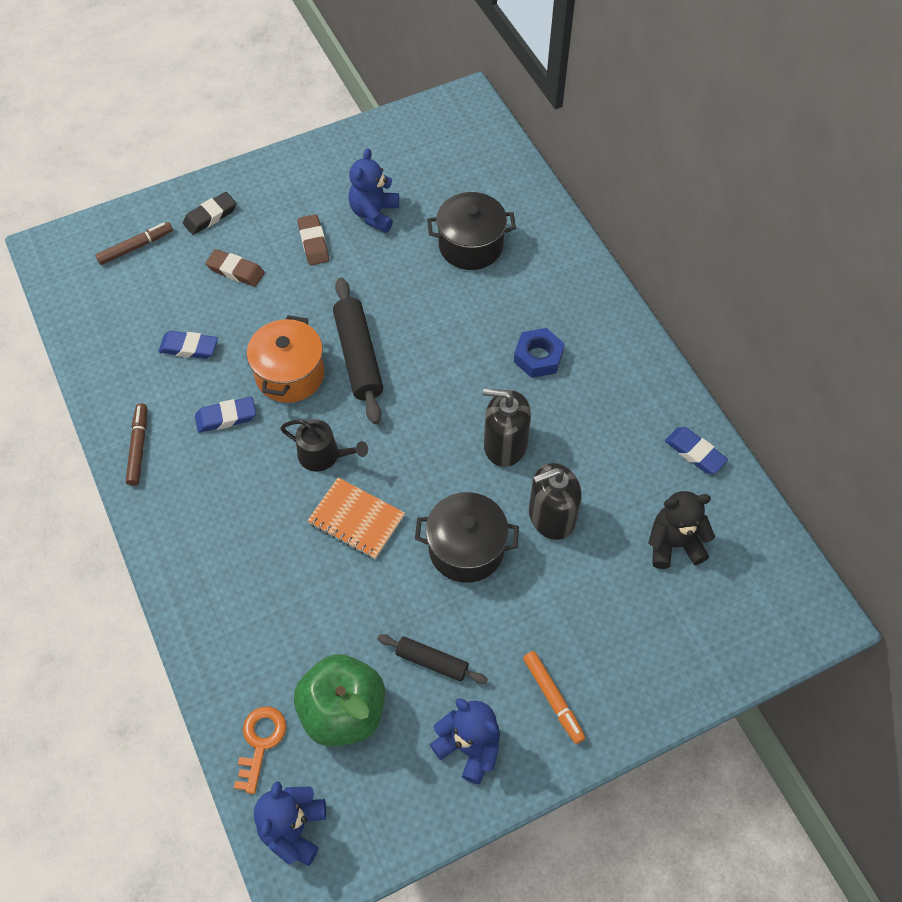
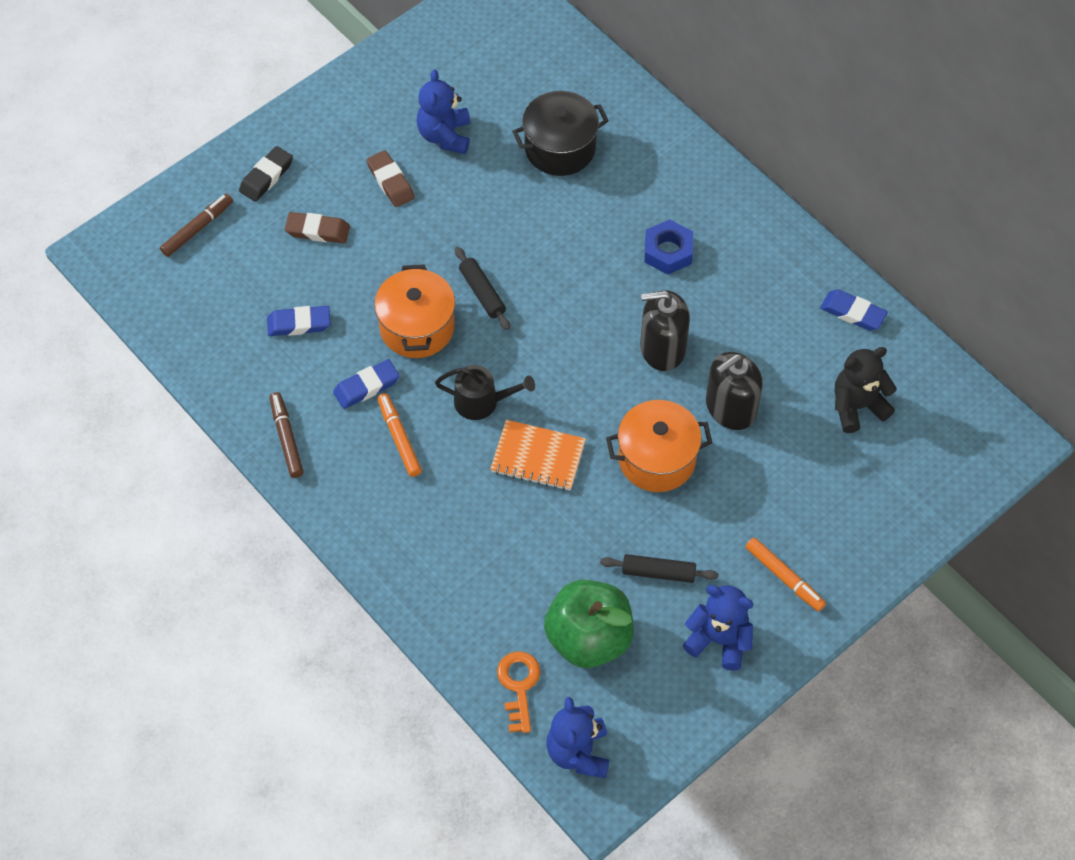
camera: 15 degrees left, 0 degrees up
(237, 471) = (399, 438): none -> orange marker
(359, 356) = (482, 293): black rolling pin -> black rolling pin, size x0.58
(466, 549) = (657, 459): black pot -> orange pot

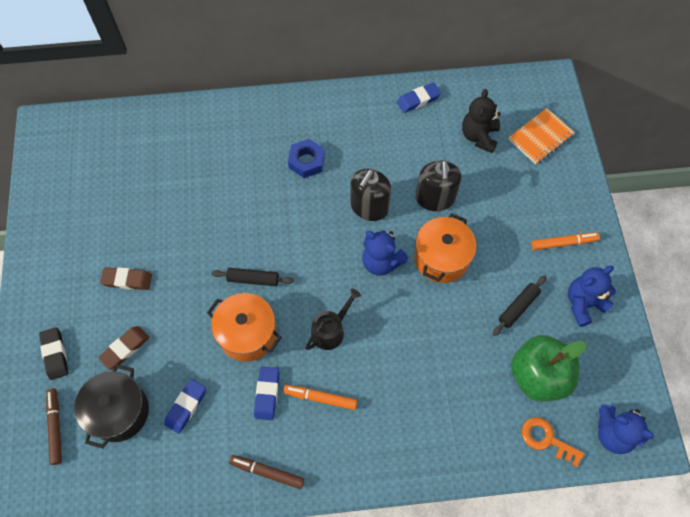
camera: 55 degrees left, 5 degrees up
(445, 135) = (122, 226): blue teddy bear -> blue teddy bear (381, 262)
(538, 457) = (393, 323): orange notebook -> orange notebook (540, 137)
(560, 148) = (188, 170): black pot -> black pot (119, 412)

